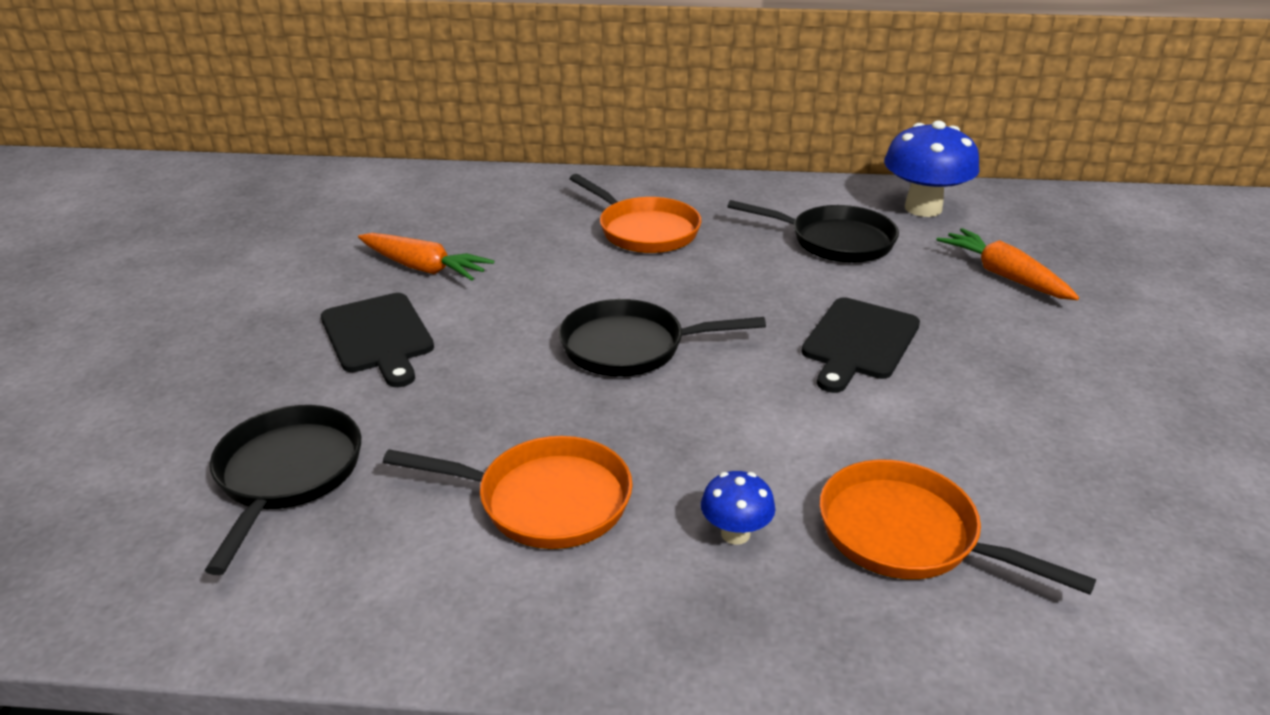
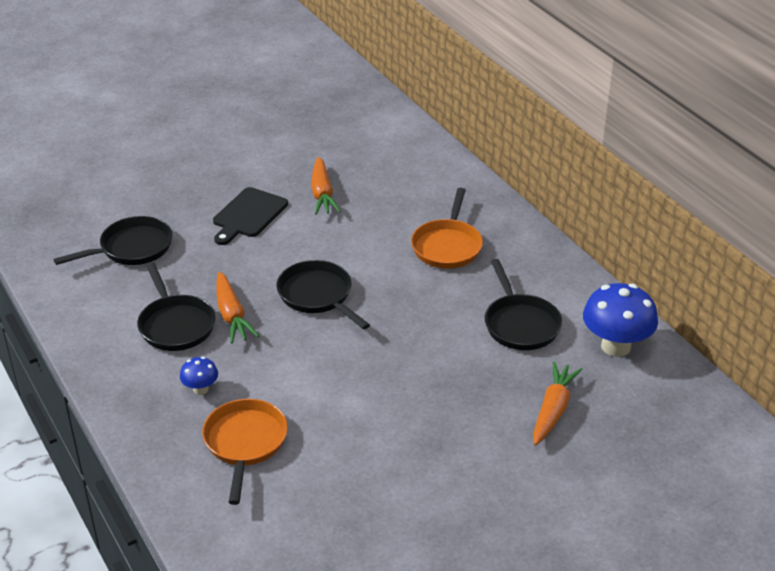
camera: 55 degrees right, 5 degrees up
(545, 501) = (175, 325): orange pan -> black pan
(587, 434) = (232, 315): none -> orange carrot
(858, 342) = (404, 373): black cutting board -> none

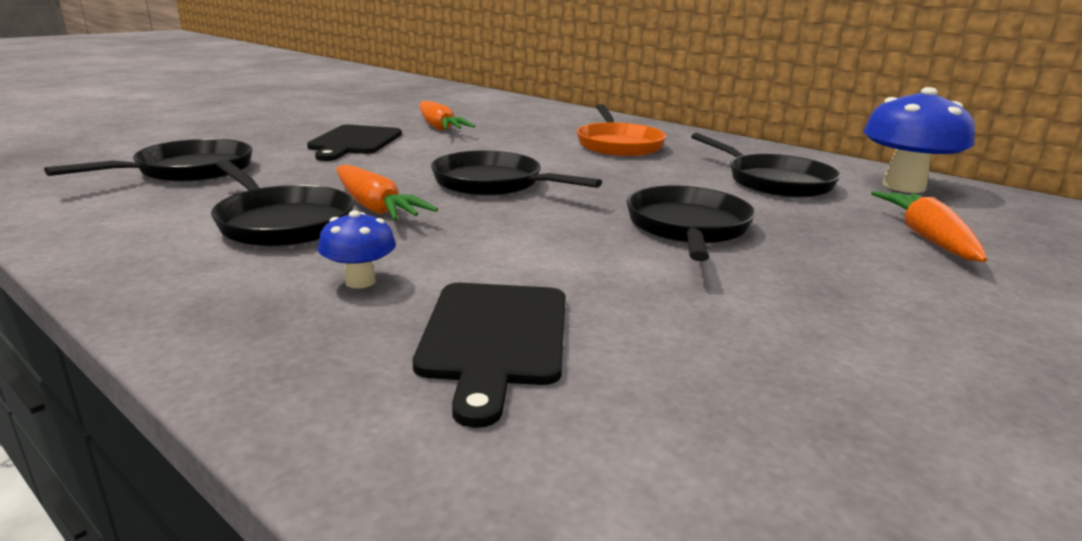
camera: 20 degrees left, 15 degrees down
(245, 443) = (494, 338): orange pan -> black cutting board
(407, 371) = (687, 228): none -> black pan

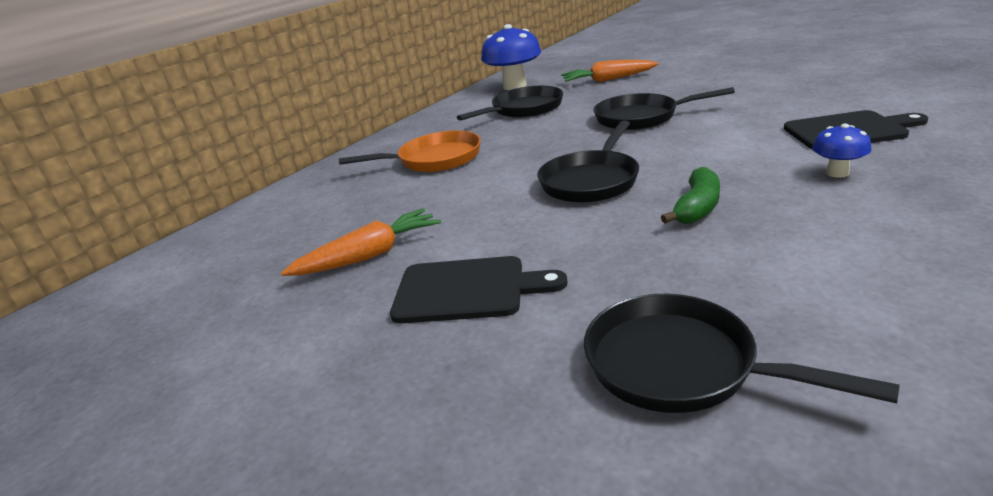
camera: 90 degrees left, 5 degrees up
(282, 223) = (777, 232): black pan -> none
(375, 207) = (697, 208): orange carrot -> green banana

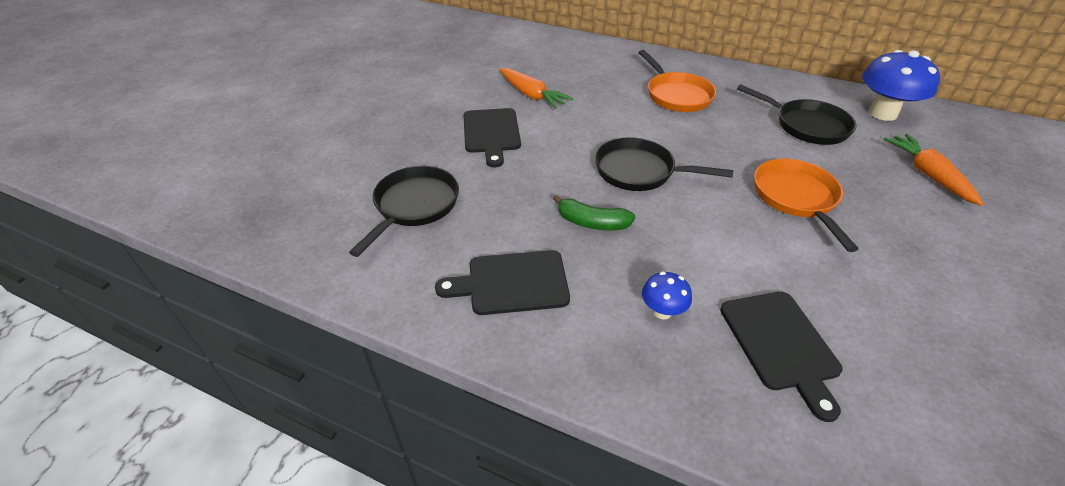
camera: 75 degrees right, 15 degrees up
(641, 118) = (796, 198): black pan -> orange pan
(840, 258) = (512, 283): none -> black cutting board

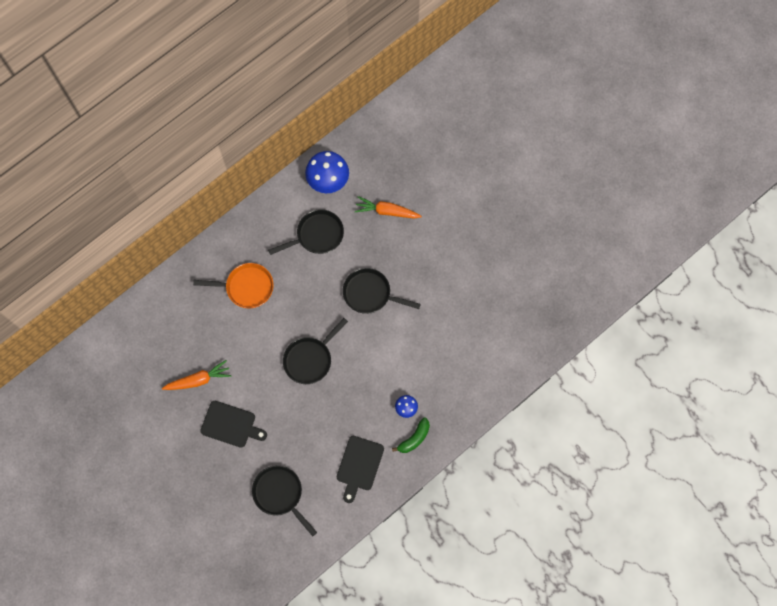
camera: 65 degrees left, 30 degrees up
(592, 222) = (337, 408): green banana -> green banana (414, 438)
(780, 344) = (443, 371): black cutting board -> none
(796, 198) = (370, 293): orange pan -> black pan

